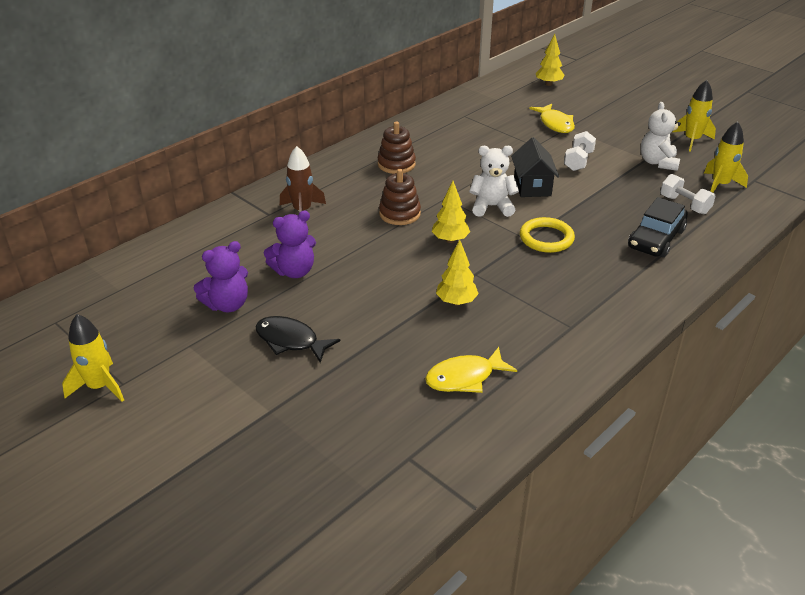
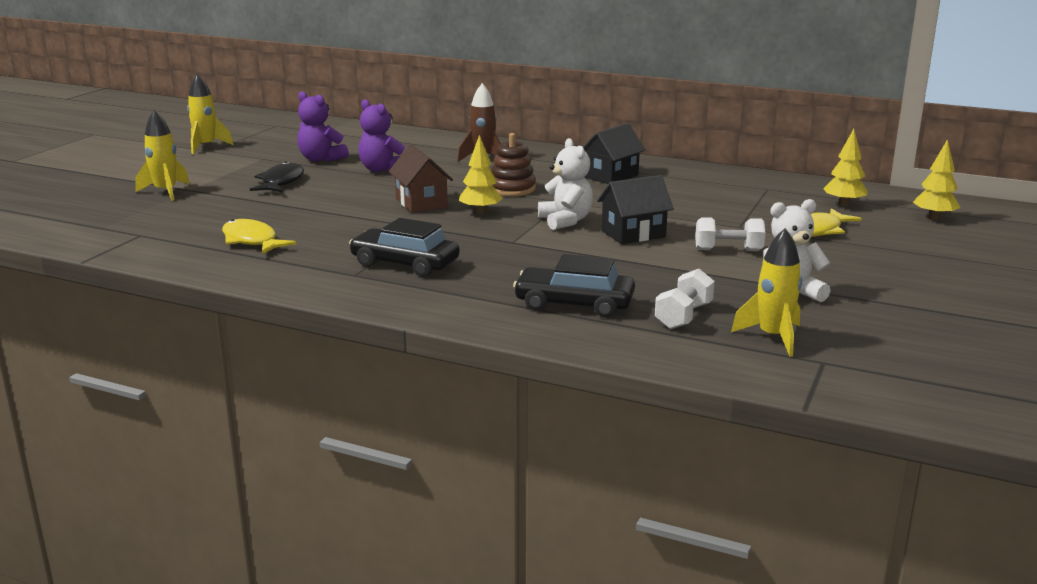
camera: 70 degrees right, 15 degrees down
(396, 164) = (611, 176): brown stacking toy -> black house
(409, 265) = (421, 203): none -> brown house
(456, 302) = (370, 226): yellow tree -> yellow tree (843, 204)
(546, 238) = (522, 250): yellow ring -> none
(556, 297) = (405, 263): none -> black car
(692, 140) = (897, 313): yellow rocket -> yellow rocket (166, 192)

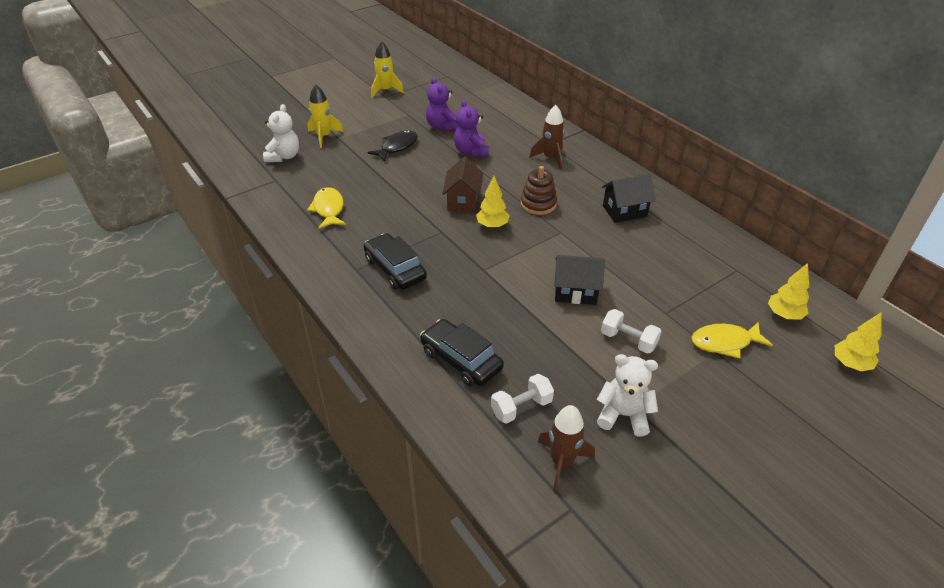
camera: 30 degrees right, 20 degrees up
(565, 221) = (541, 258): white teddy bear -> white teddy bear (284, 156)
(773, 337) = (562, 462): yellow rocket -> brown rocket

